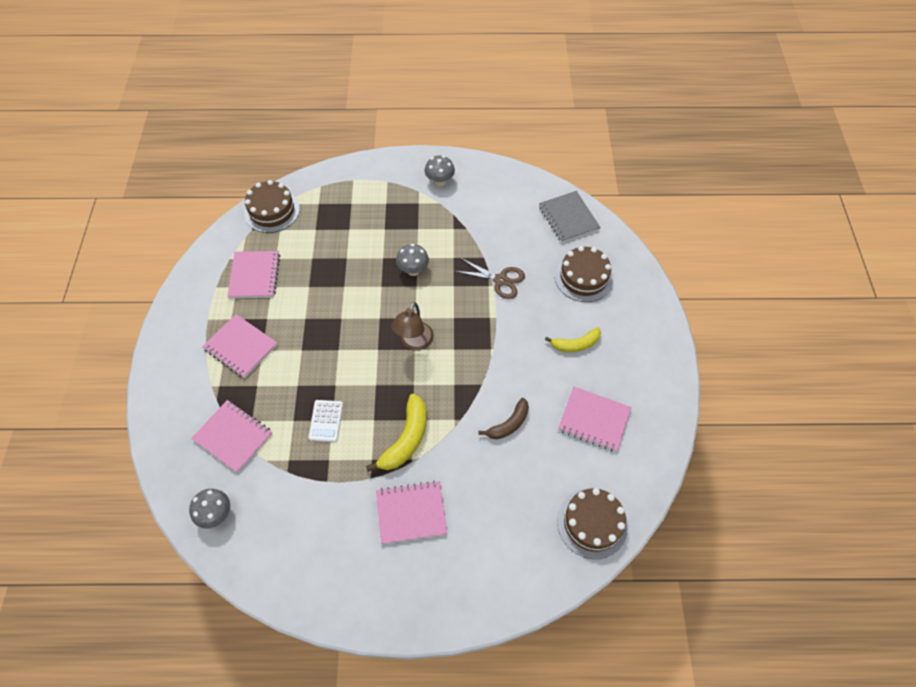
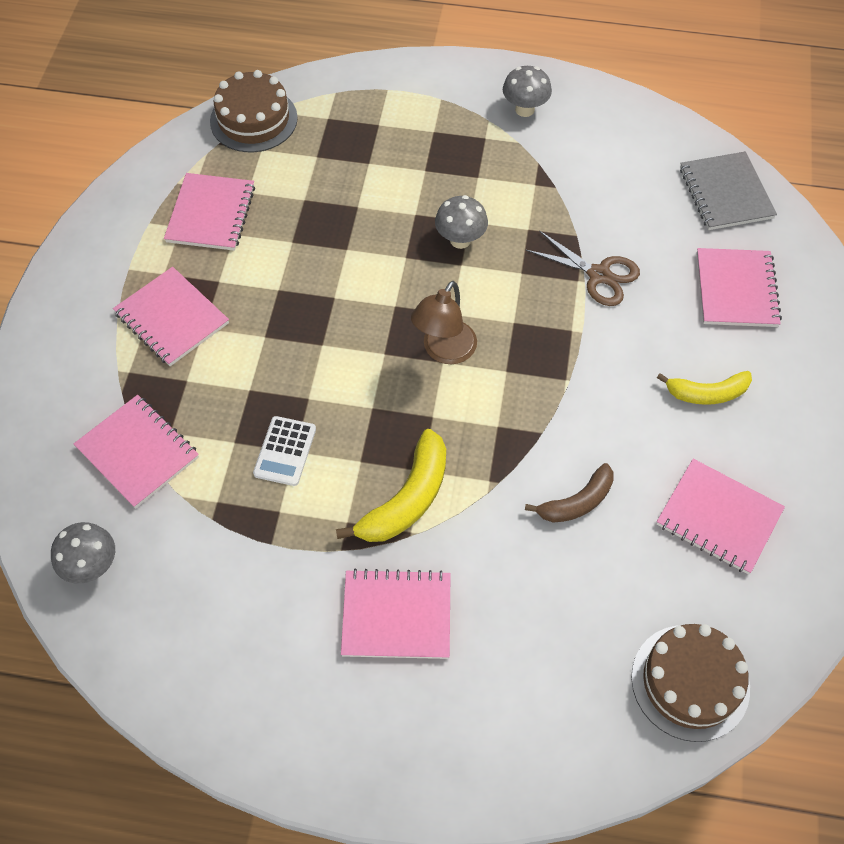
camera: 10 degrees right, 0 degrees up
(583, 277) = (736, 290): brown cake -> pink notebook

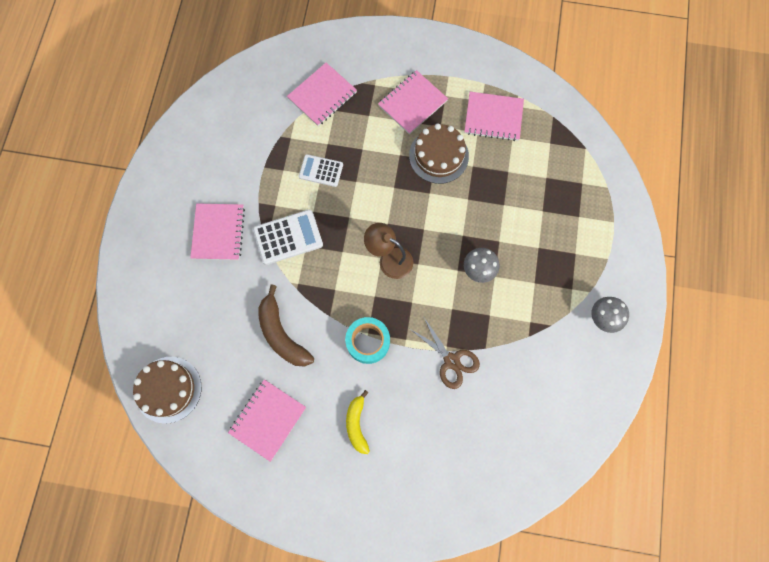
camera: 90 degrees right, 15 degrees up
(92, 566) = (256, 82): grey mushroom -> none
(253, 119) = (577, 136): brown cake -> brown cake (438, 156)
(407, 499) = (288, 237): yellow banana -> white calculator
(576, 502) = (282, 334): brown banana -> brown banana, size x1.51
(579, 380) = (368, 342): none -> turquoise tape
(599, 275) = (451, 361): brown scissors -> brown scissors turned 75 degrees counterclockwise
(725, 193) = (530, 461): grey notebook -> none
(736, 290) = (441, 457): pink notebook -> none

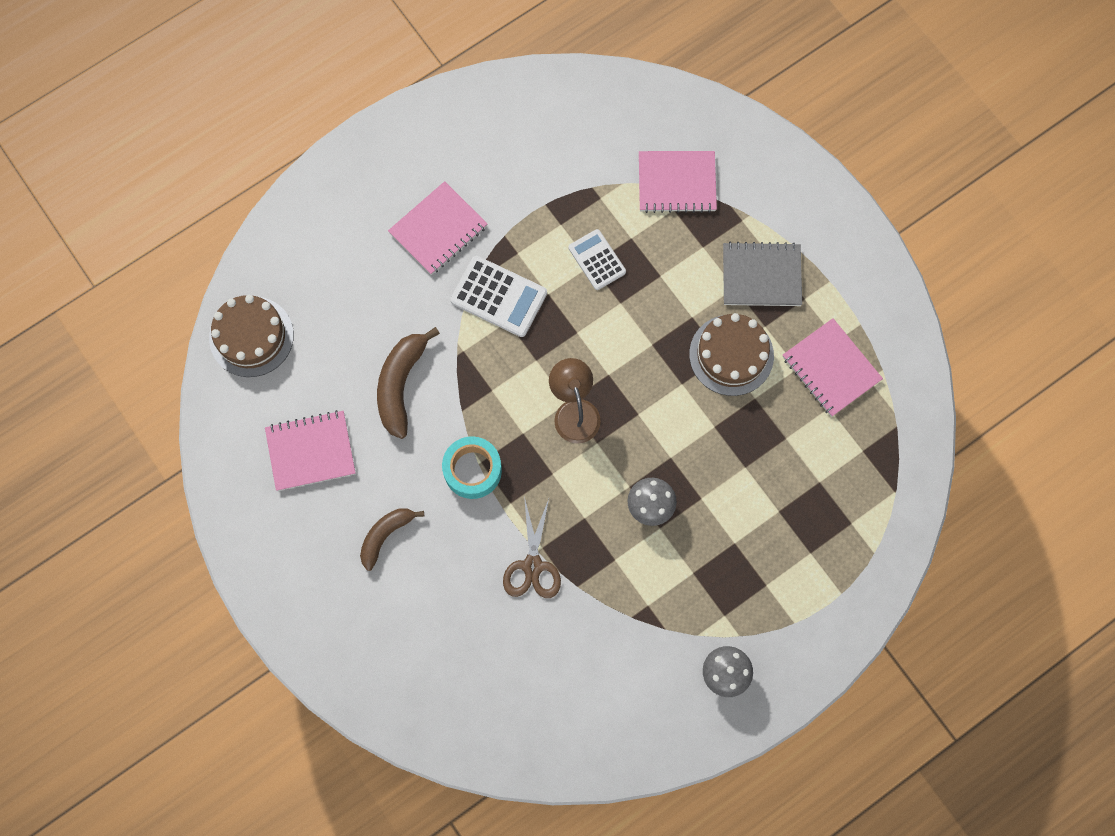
camera: 45 degrees right, 0 degrees up
(357, 424) = (385, 535): yellow banana -> brown banana
(412, 103) = (761, 275): pink notebook -> grey notebook

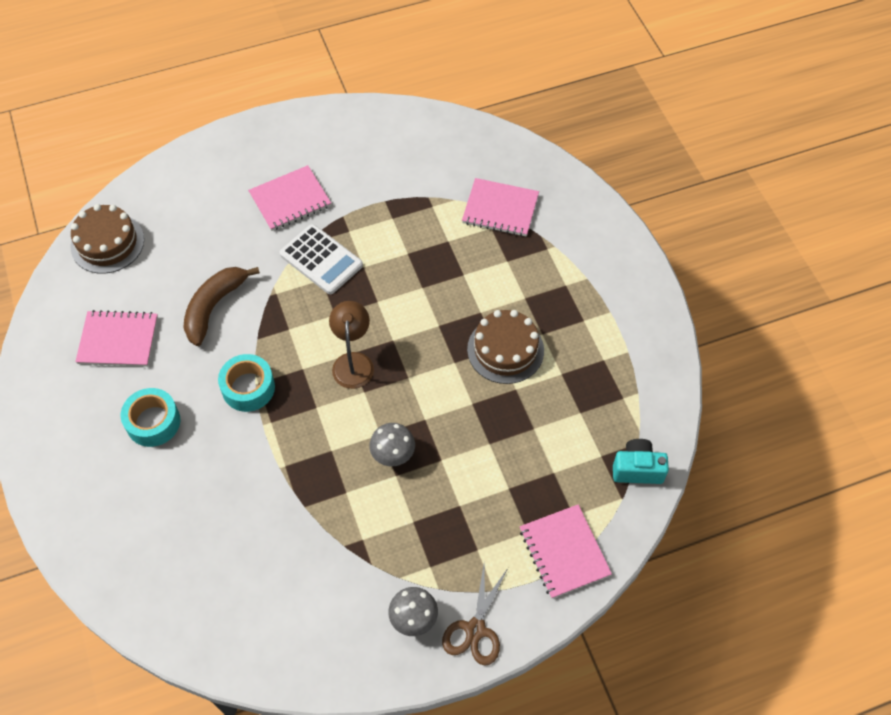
camera: 15 degrees right, 15 degrees down
(385, 535) = (153, 422): brown banana -> turquoise tape
(532, 566) = (271, 479): brown scissors -> brown scissors (475, 630)
(597, 260) = (413, 251): white calculator -> none
(761, 275) = (551, 294): grey notebook -> none
(831, 368) = (591, 381): pink notebook -> pink notebook (564, 552)
(902, 456) = (637, 469): none -> turquoise camera

